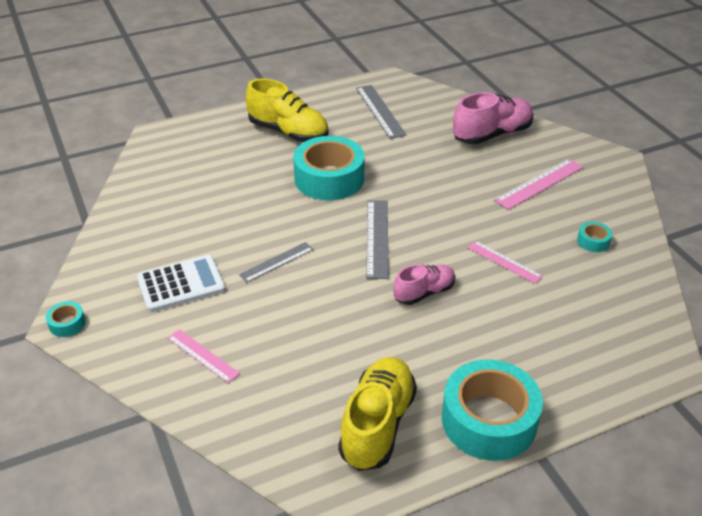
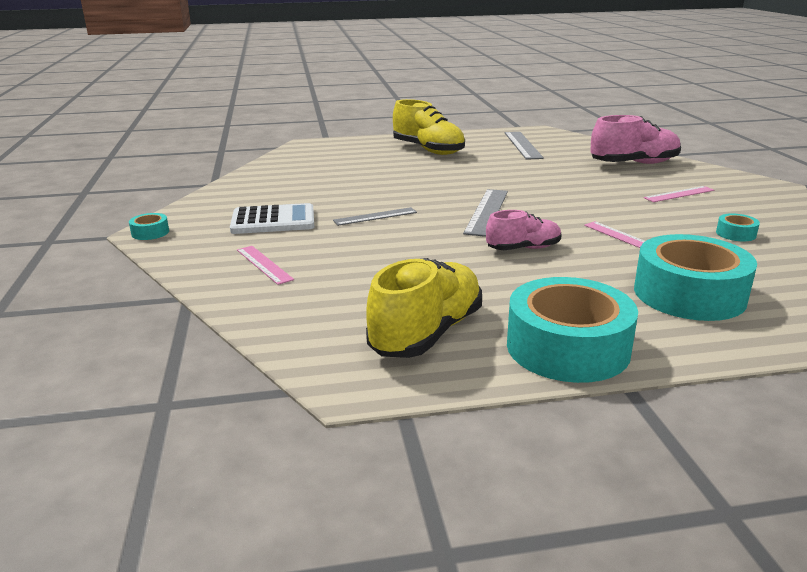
camera: 15 degrees right, 15 degrees down
(329, 178) = (454, 176): turquoise tape -> turquoise tape (689, 294)
(539, 183) = (679, 194): pink ruler -> pink ruler, size x0.65

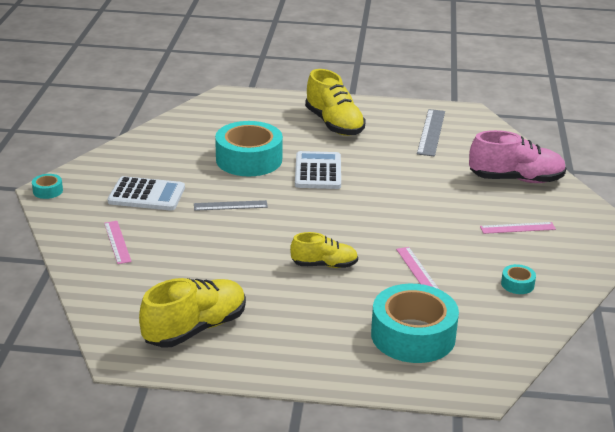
camera: 15 degrees right, 5 degrees up
(444, 181) = (318, 171): none -> white calculator
(487, 211) = (327, 217): grey ruler -> none
(523, 248) = (324, 265): pink shoe -> yellow shoe
(567, 347) = (282, 360): turquoise tape -> turquoise tape (249, 159)

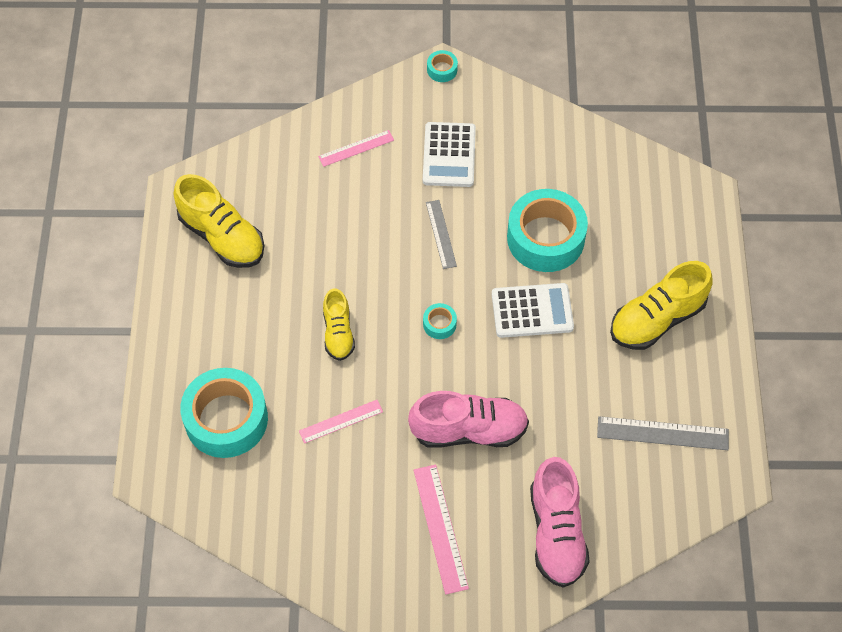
camera: 85 degrees right, 30 degrees up
(427, 208) = (469, 430): none -> pink shoe
(517, 228) = (440, 528): pink ruler -> pink ruler, size x1.53
(517, 284) = (324, 521): turquoise tape -> turquoise tape (439, 324)

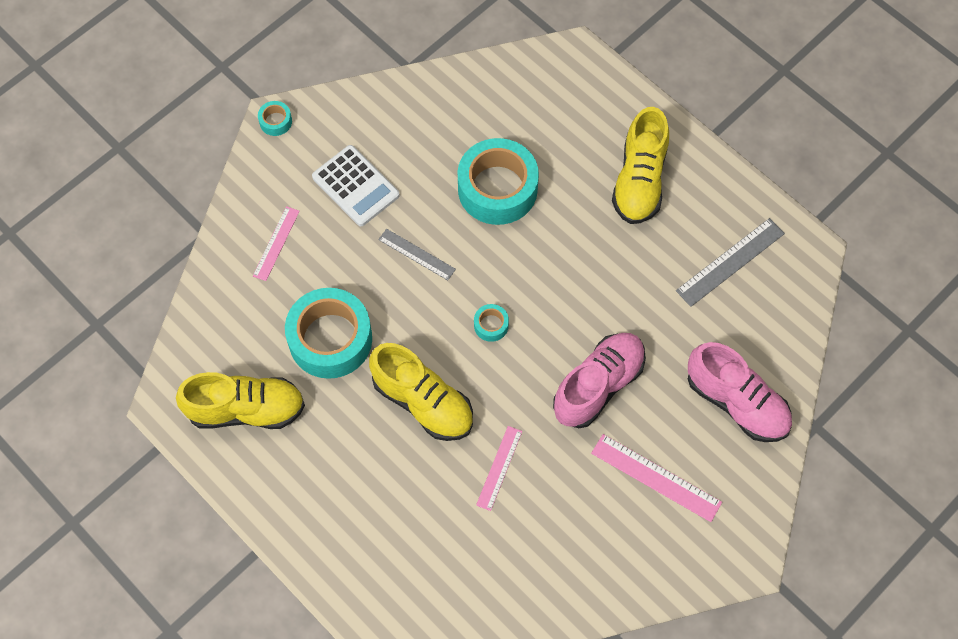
camera: 45 degrees left, 5 degrees up
(226, 419) = (411, 549): turquoise tape -> turquoise tape (330, 339)
(338, 333) = (423, 402): yellow shoe -> yellow shoe, size x1.64
(532, 311) = (547, 254): white calculator -> none

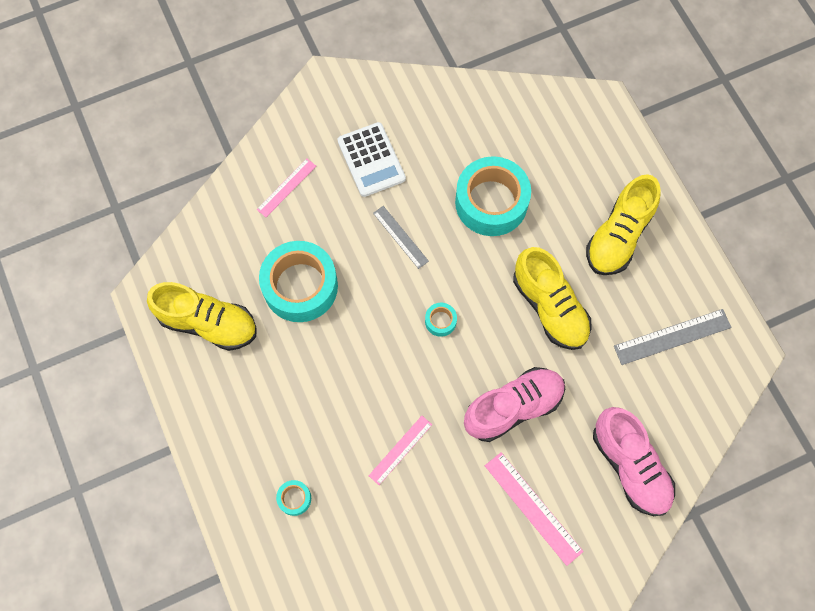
camera: 20 degrees right, 5 degrees up
(275, 121) = (325, 81): turquoise tape -> turquoise tape (294, 498)
(423, 402) = (357, 368): yellow shoe -> yellow shoe (550, 307)

